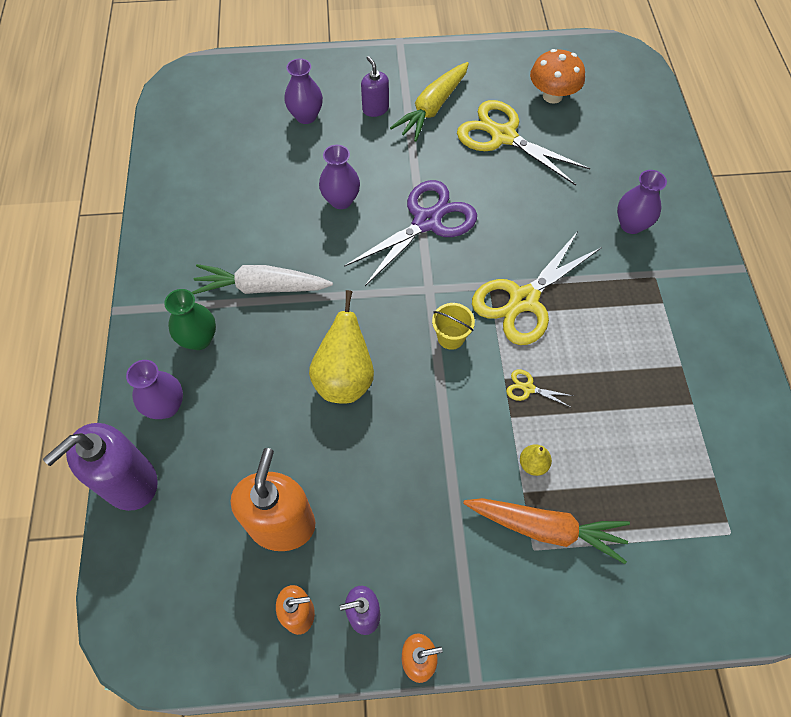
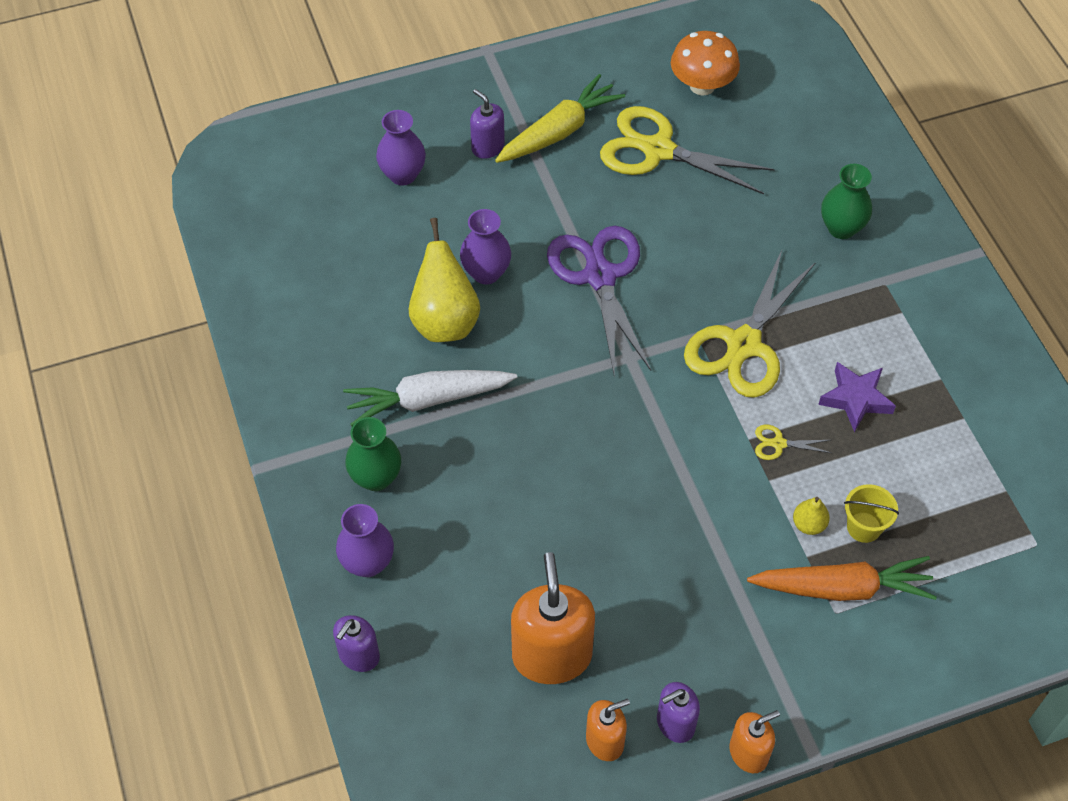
camera: 15 degrees left, 5 degrees down
(129, 482) = (359, 655): purple soap dispenser -> purple soap dispenser, size x0.55
(344, 378) = (566, 482): yellow pear -> yellow pear (445, 321)
(427, 221) = (600, 276): purple scissors -> purple scissors turned 45 degrees counterclockwise
(432, 108) = (559, 131): yellow carrot -> yellow carrot turned 150 degrees counterclockwise
(451, 337) = (673, 407): yellow bucket -> yellow bucket (864, 527)
(604, 366) = (856, 399): none -> purple star
(631, 225) = (841, 228): purple vase -> green vase

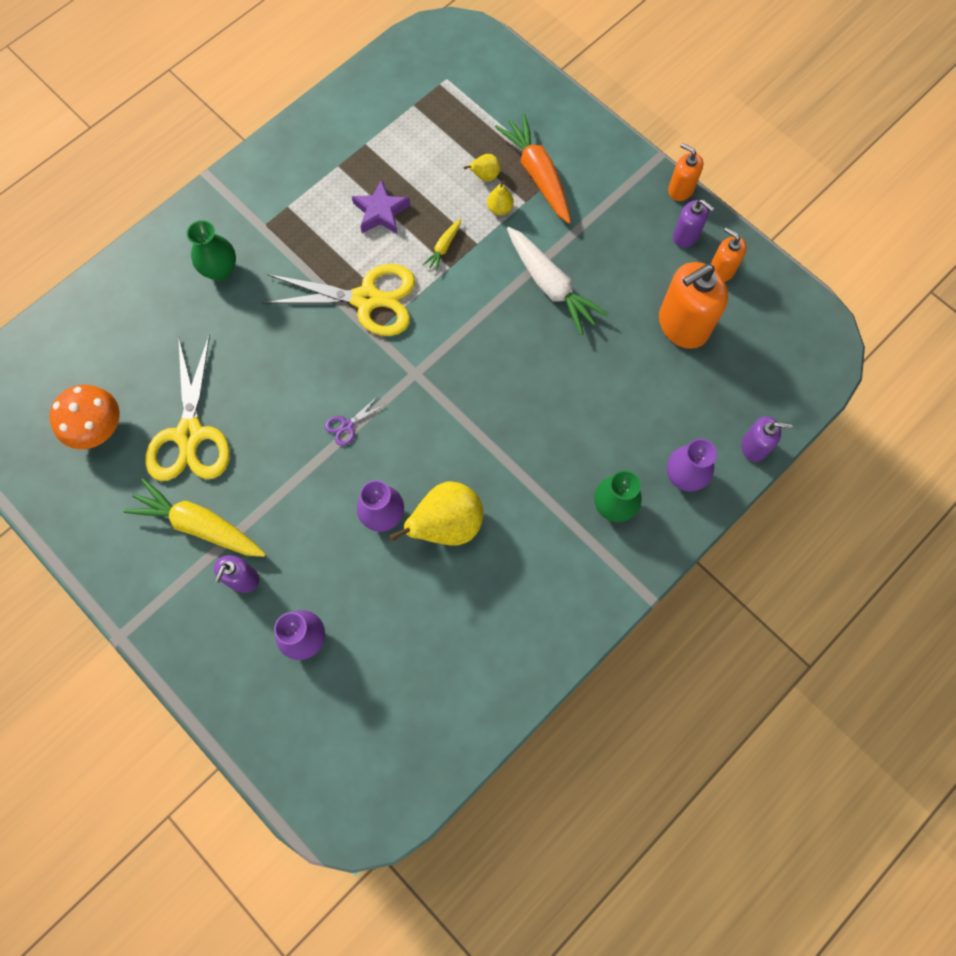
camera: 115 degrees left, 15 degrees up
(428, 400) = (526, 501): white carrot -> white carrot (550, 285)
(600, 276) = (347, 425): purple scissors -> purple scissors, size x0.40
(778, 444) = (443, 247): yellow scissors -> yellow carrot
(864, 527) = (484, 176): yellow bucket -> yellow pear

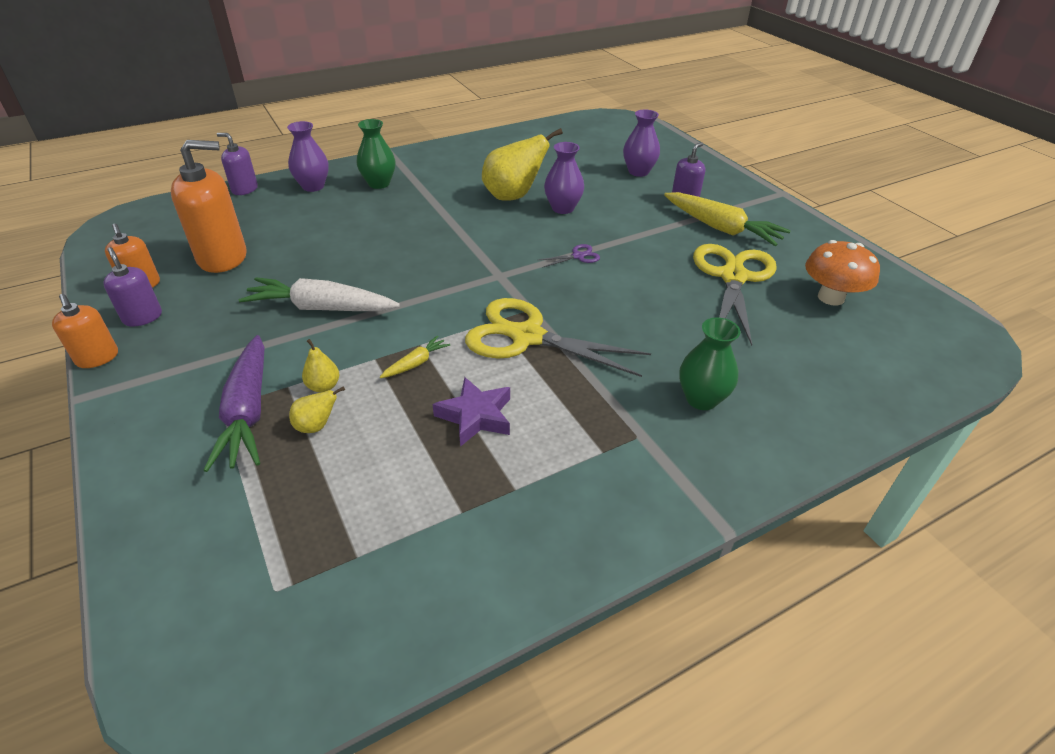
camera: 165 degrees left, 30 degrees down
(537, 175) = (248, 412): orange carrot -> purple carrot
(550, 285) = (321, 308): white carrot -> white carrot turned 60 degrees counterclockwise

